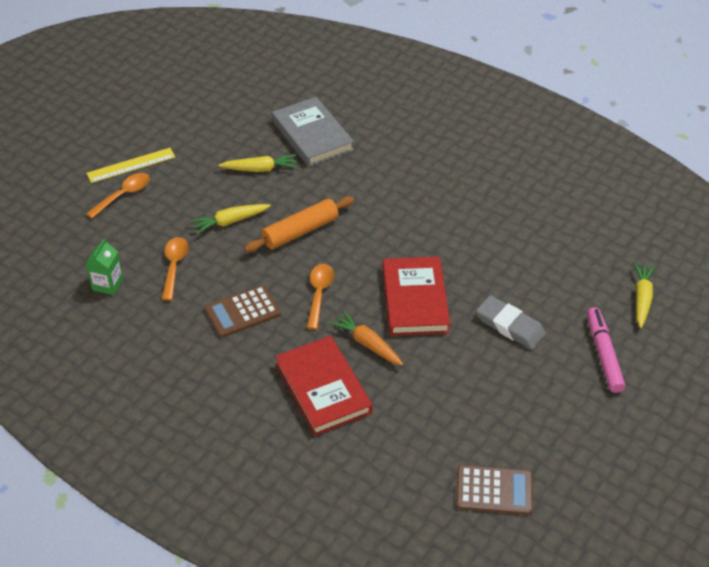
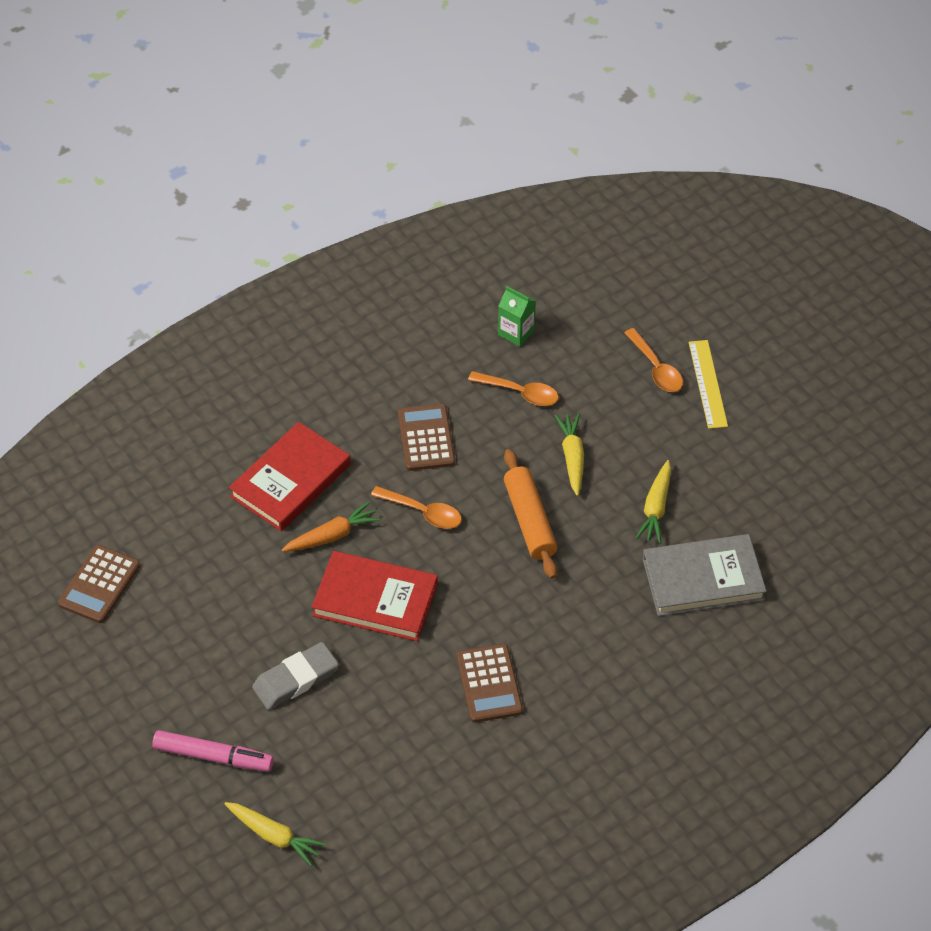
camera: 110 degrees right, 5 degrees up
(323, 388) = (290, 481): red book -> red book turned 45 degrees counterclockwise
(453, 219) = (489, 683): none -> brown calculator

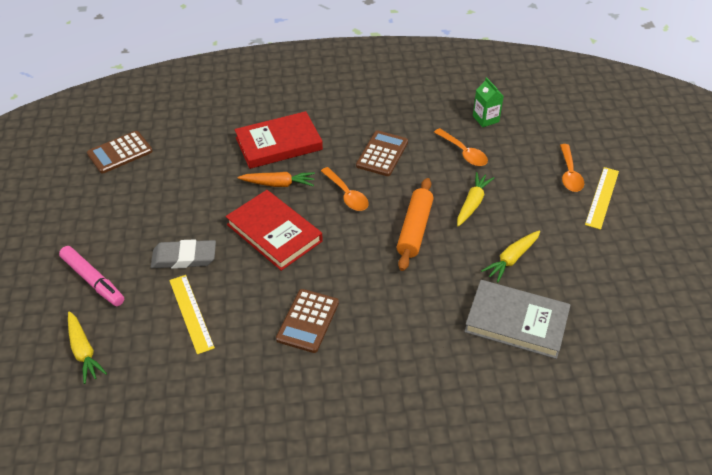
camera: 30 degrees right, 5 degrees down
(357, 737) = (191, 313): none -> yellow ruler

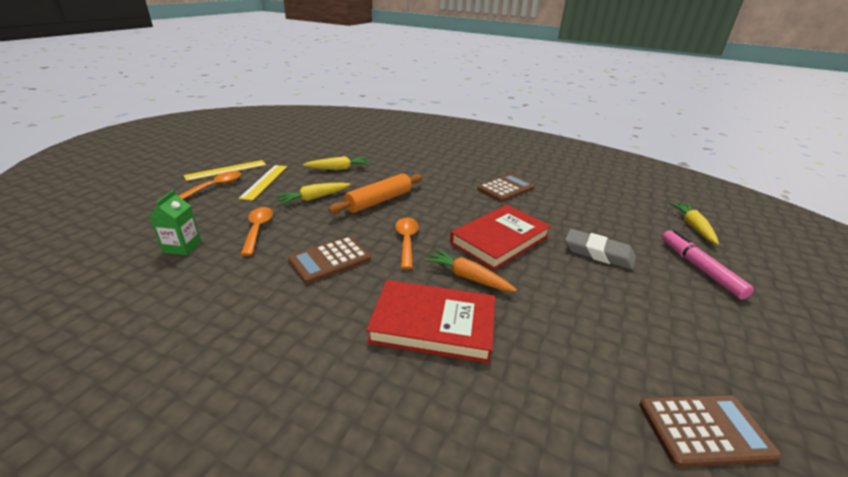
camera: 150 degrees left, 15 degrees down
(191, 313) = (597, 218): yellow ruler -> yellow ruler (264, 181)
(274, 233) = (499, 240): red book -> red book turned 60 degrees clockwise
(516, 322) = (378, 152): grey book -> none

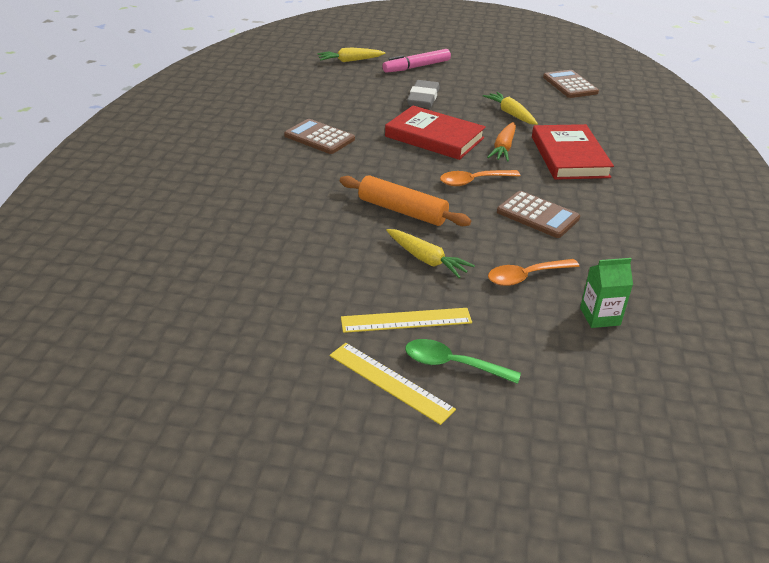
camera: 105 degrees left, 5 degrees up
(215, 186) = (452, 364): orange spoon -> green spoon
(338, 168) = (322, 264): yellow carrot -> yellow carrot (511, 114)

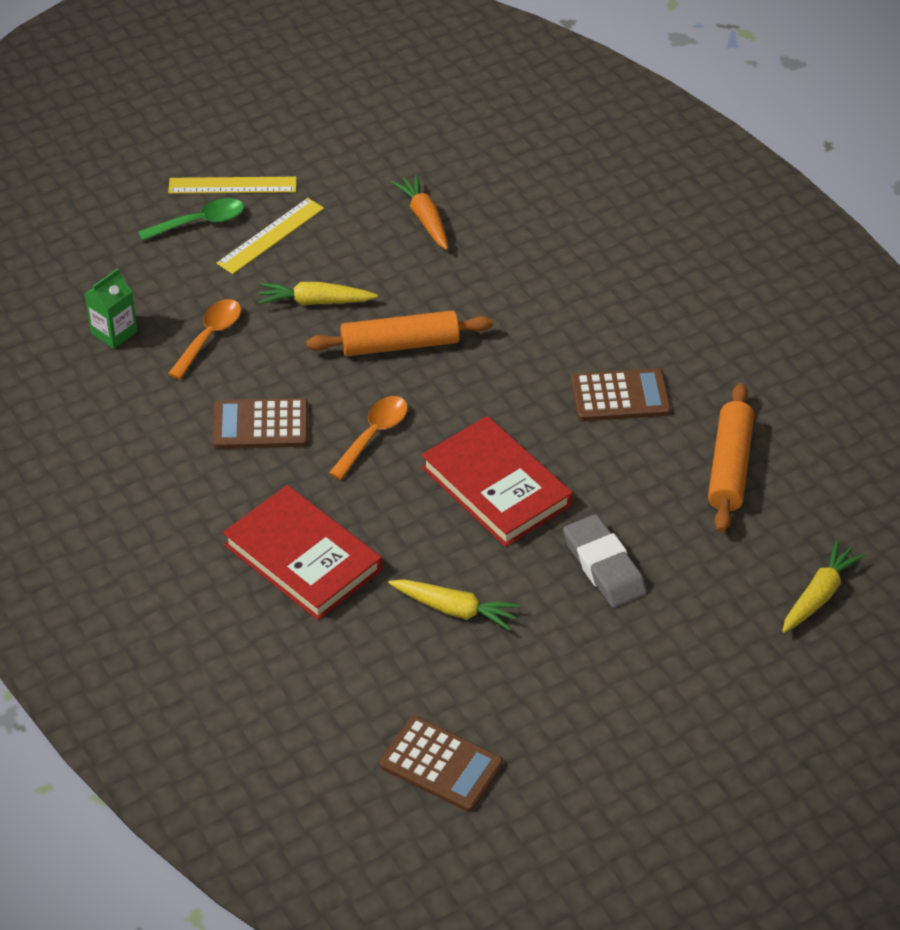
camera: 140 degrees right, 10 degrees up
(315, 98) = (729, 467): none -> orange rolling pin
(416, 67) = (710, 649): pink marker -> none
(434, 137) = (496, 486): red book -> red book turned 60 degrees clockwise
(503, 148) = (395, 521): orange carrot -> orange carrot (424, 219)

